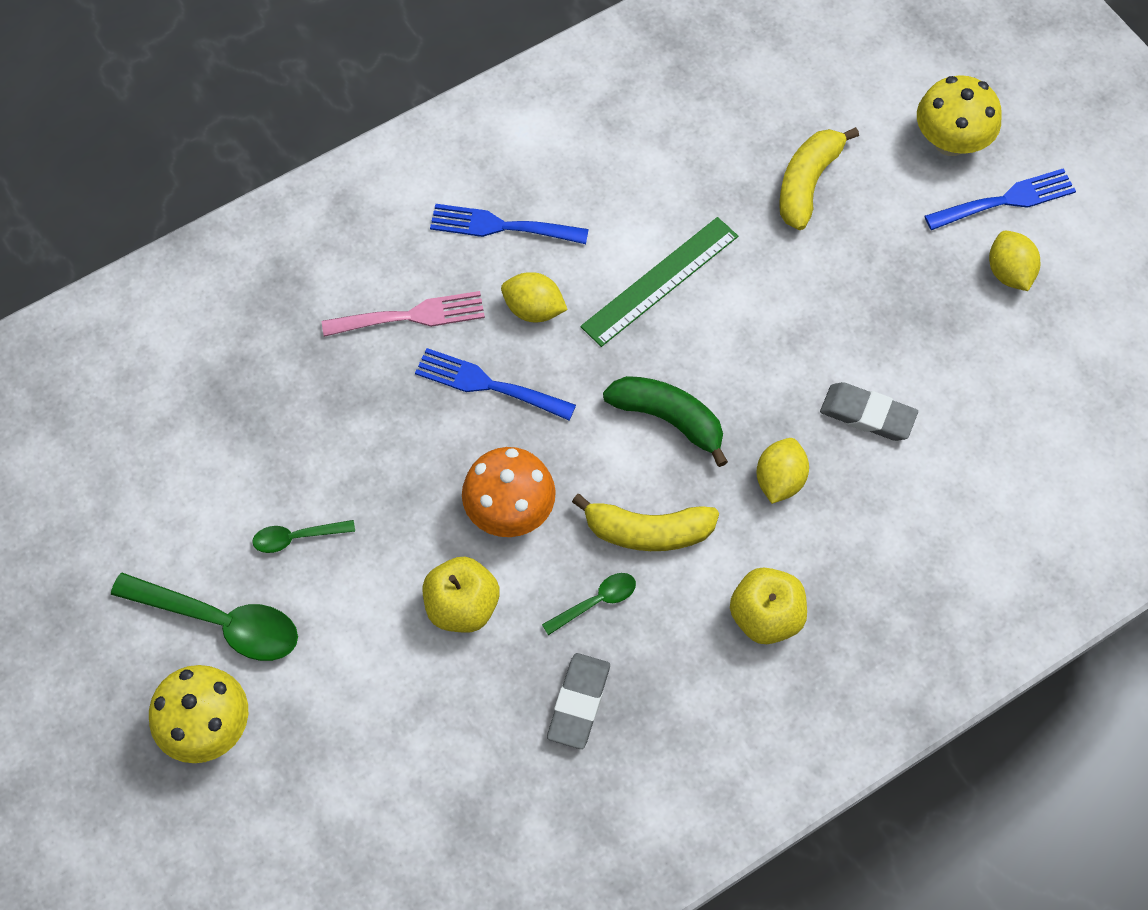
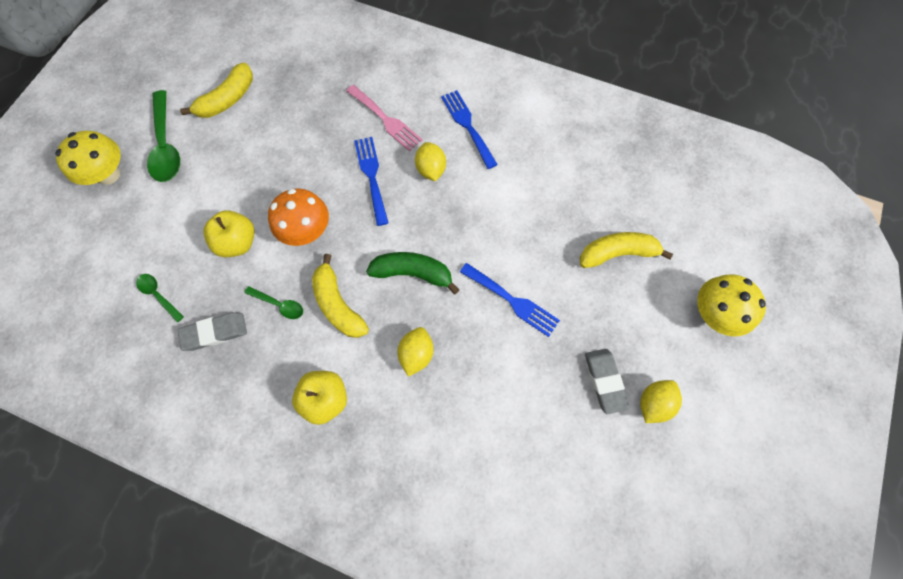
camera: 55 degrees right, 5 degrees up
(206, 498) = (227, 99): none -> yellow banana
(297, 537) = (230, 148): green spoon -> green spoon (158, 295)
(660, 281) = (494, 218): green ruler -> none
(668, 419) = (413, 273): green banana -> green banana turned 75 degrees counterclockwise
(779, 480) = (416, 354): yellow lemon -> yellow lemon turned 60 degrees counterclockwise
(867, 414) = (493, 378): grey eraser -> grey eraser (605, 381)
(1006, 200) = (702, 371): blue fork -> blue fork (512, 301)

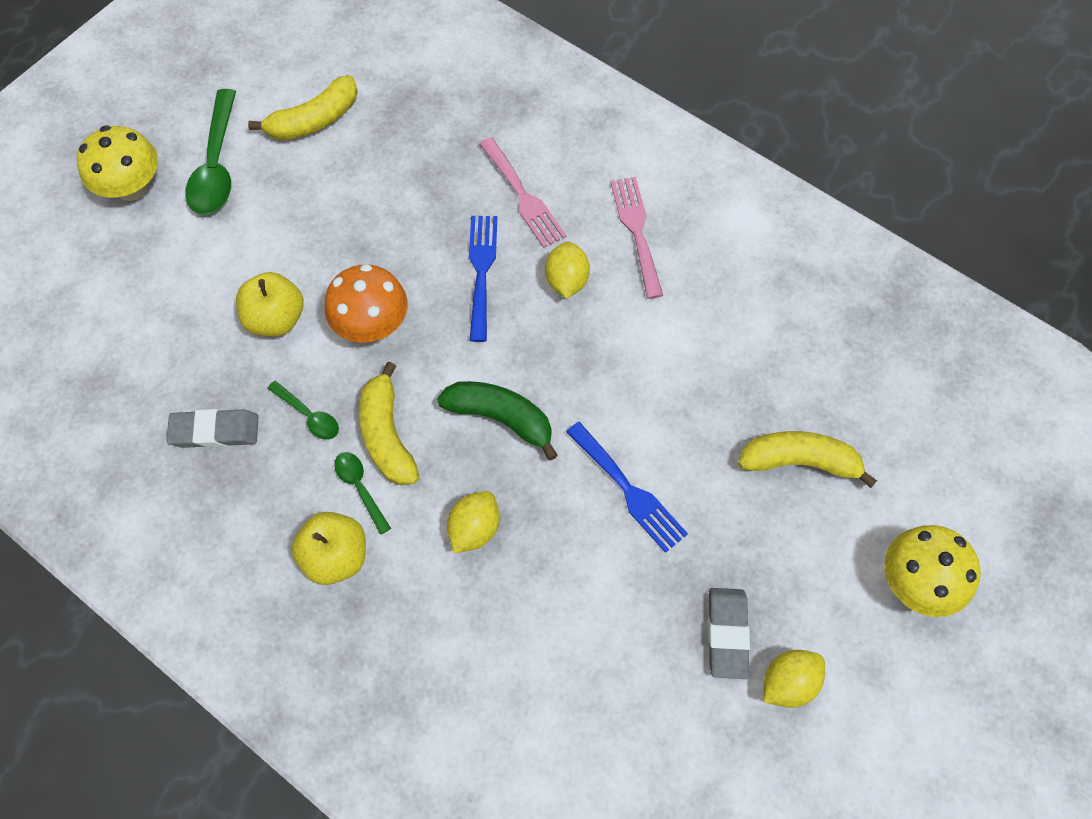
camera: 15 degrees right, 5 degrees down
(158, 295) = (155, 364): green spoon -> green spoon (360, 488)
(467, 126) = (636, 231): blue fork -> pink fork

